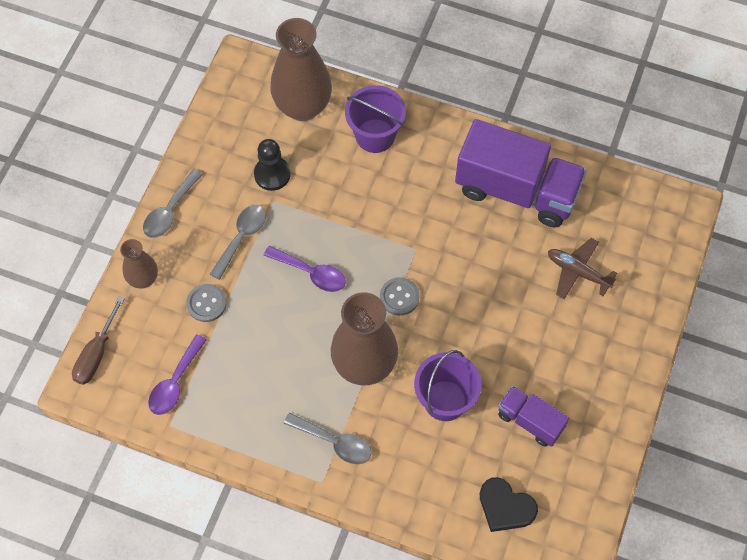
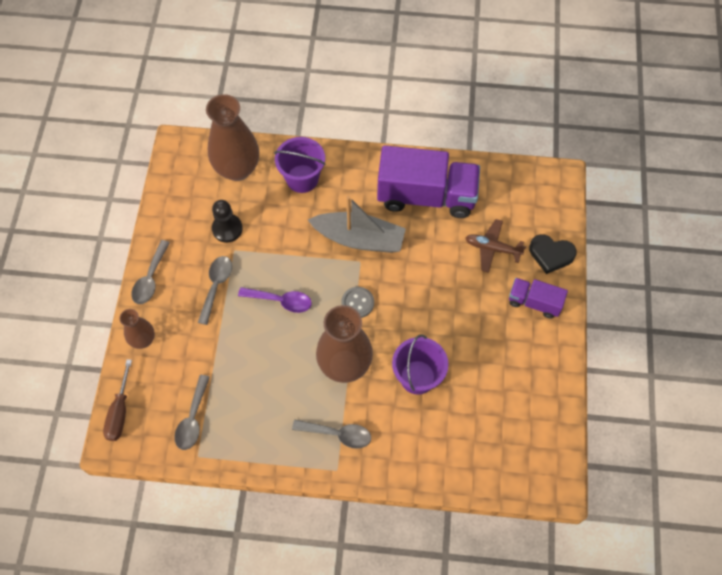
camera: 15 degrees left, 0 degrees up
(175, 382) = (193, 418): purple spoon -> grey spoon
(206, 303) = (201, 347): grey button -> none
(422, 222) = (359, 239): none -> grey boat
(505, 507) = (490, 451): black heart -> black heart (551, 255)
(530, 421) = (489, 376): purple truck -> purple truck (534, 302)

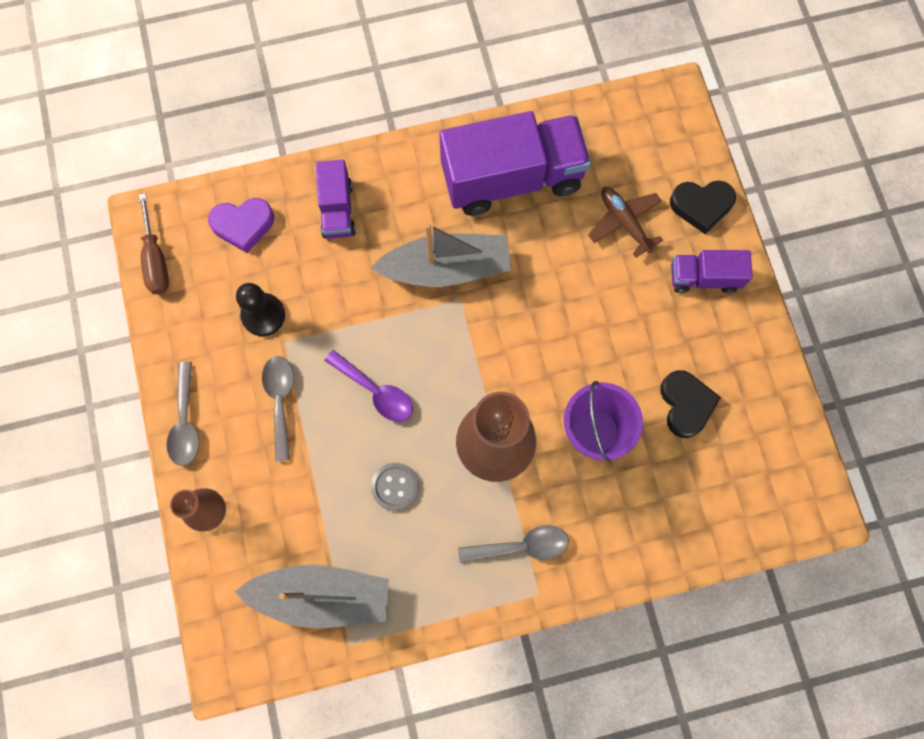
camera: 20 degrees left, 10 degrees up
(120, 412) = (219, 623): brown screwdriver -> brown screwdriver (156, 259)
(193, 418) = (322, 596): grey spoon -> grey boat
(237, 169) = (243, 225): brown vase -> purple heart
(280, 301) = (375, 391): purple spoon -> purple spoon turned 45 degrees clockwise
(302, 178) = (337, 209): purple bucket -> purple truck
(357, 303) = (478, 358): grey button -> grey button (395, 487)
(488, 381) = (685, 404): none -> black heart
(492, 248) = (624, 222): brown plane -> brown plane turned 60 degrees clockwise

